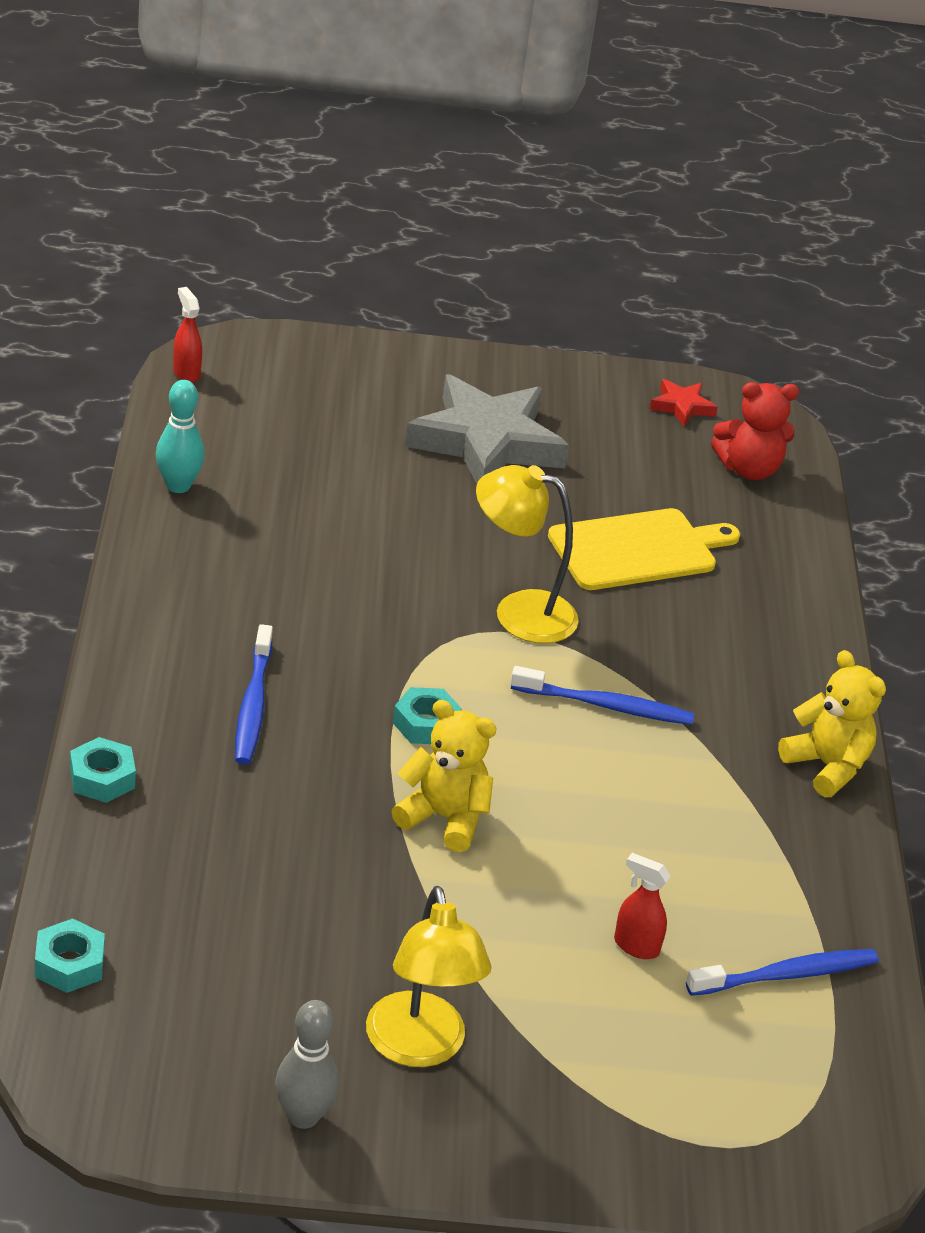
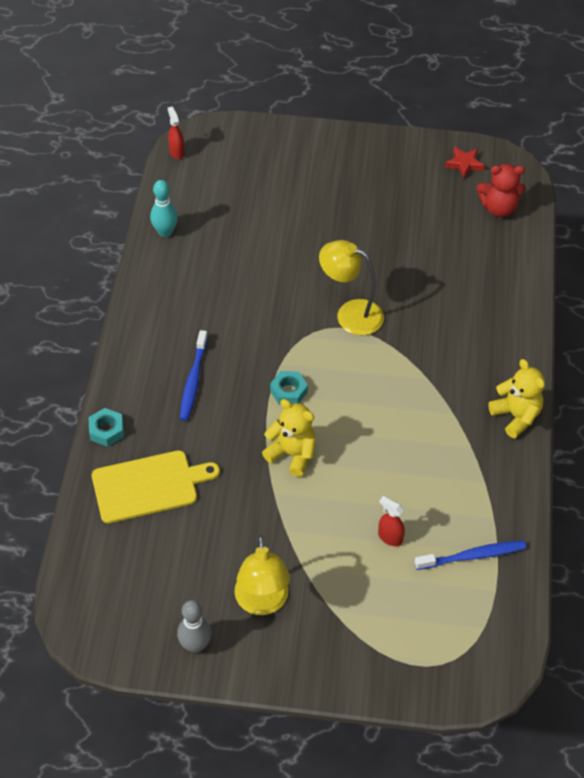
camera: 10 degrees right, 15 degrees up
(69, 964) = (79, 550): turquoise nut -> none
(486, 442) = (345, 195): grey star -> none
(606, 706) = (393, 377): blue toothbrush -> none
(638, 549) = (425, 268): yellow cutting board -> yellow cutting board (149, 486)

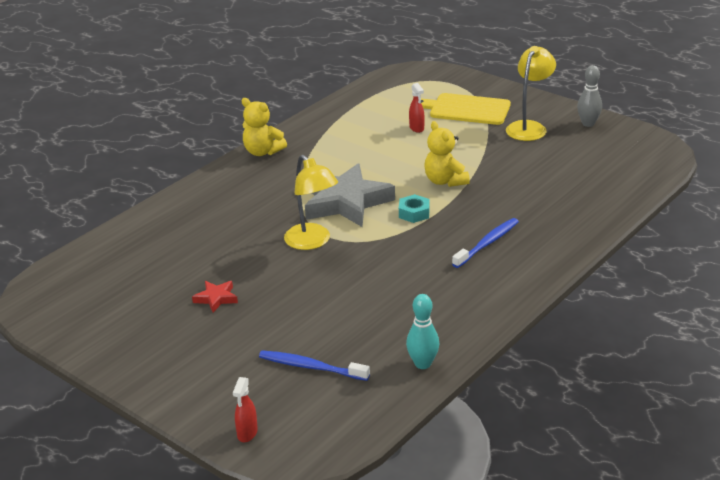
camera: 145 degrees left, 20 degrees down
(106, 430) = (585, 236): turquoise nut -> none
(149, 486) = (570, 197): yellow cutting board -> yellow cutting board (466, 109)
(176, 152) = (342, 444): red spray bottle -> red spray bottle (247, 433)
(365, 378) = (346, 202): none -> grey star
(464, 164) = (69, 314): red star -> red star (216, 298)
(473, 556) = (372, 108): blue toothbrush -> blue toothbrush (311, 367)
(498, 208) = (93, 269): red teddy bear -> none
(516, 416) = (262, 152): yellow teddy bear -> yellow teddy bear turned 60 degrees counterclockwise

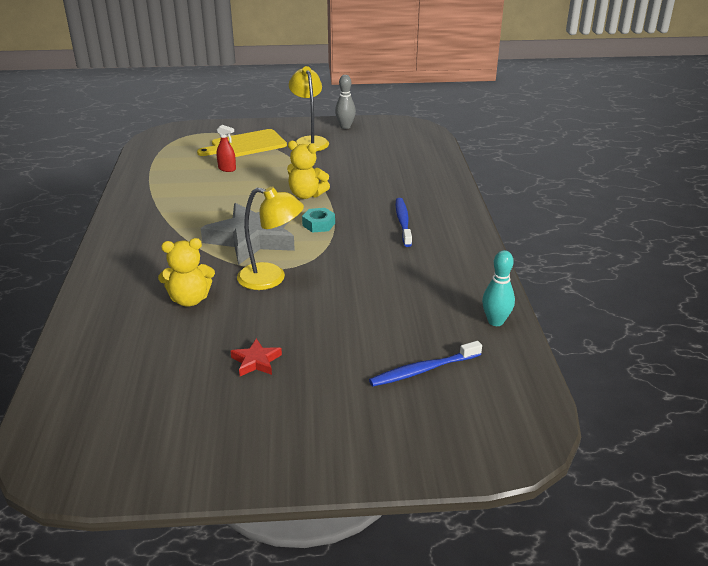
camera: 45 degrees left, 0 degrees up
(247, 433) = (461, 453): red spray bottle -> none
(262, 152) = (116, 231): yellow teddy bear -> yellow teddy bear (190, 299)

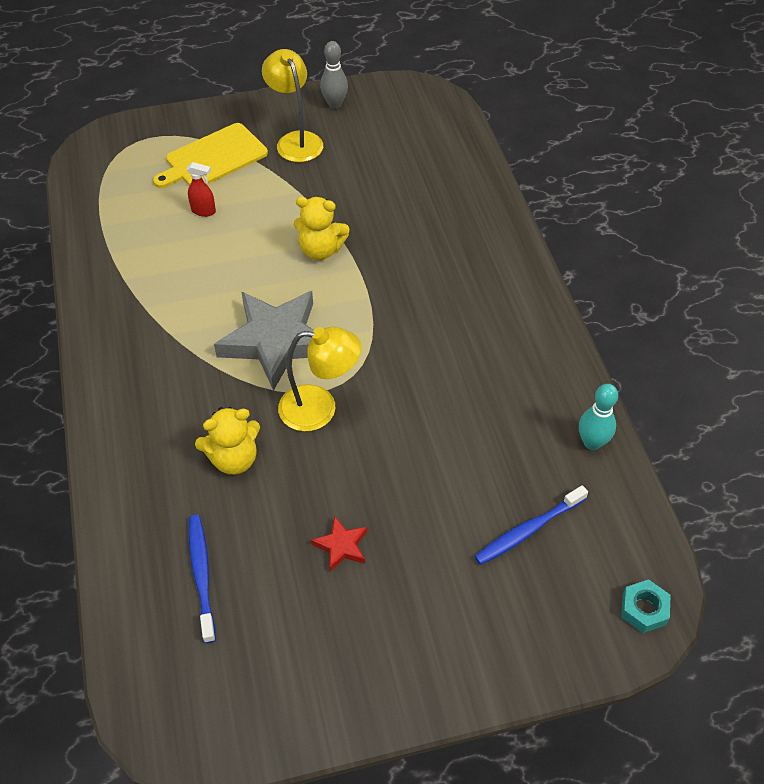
camera: 10 degrees left, 20 degrees up
(318, 224) = (351, 304): turquoise nut -> turquoise nut (644, 609)
(403, 222) = (452, 286): blue toothbrush -> blue toothbrush (202, 575)

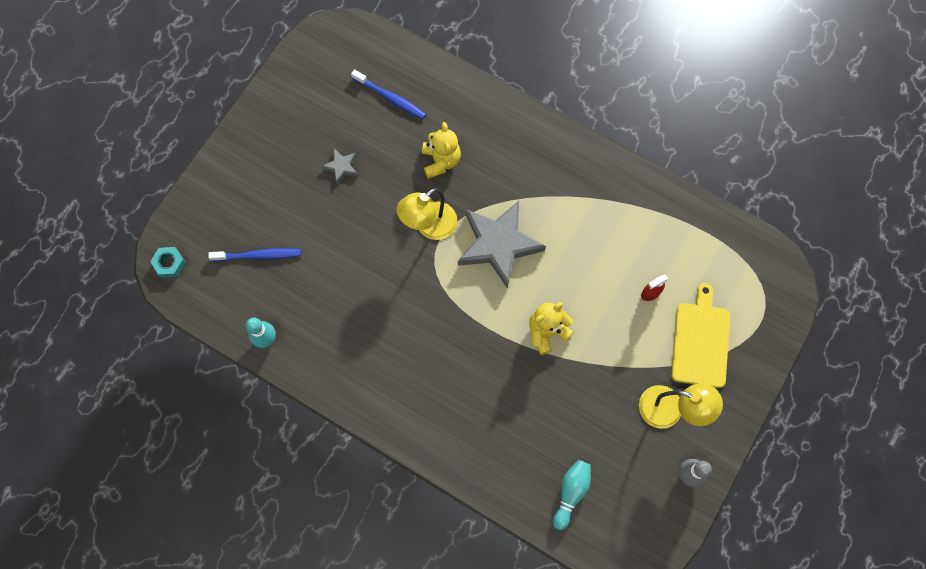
camera: 135 degrees right, 20 degrees up
(234, 459) = (441, 161): yellow teddy bear -> yellow teddy bear turned 150 degrees clockwise
(341, 546) = (341, 167): red star -> grey star
(433, 151) = (571, 492): none -> turquoise bowling pin
(528, 530) = (258, 255): blue toothbrush -> blue toothbrush turned 75 degrees clockwise

